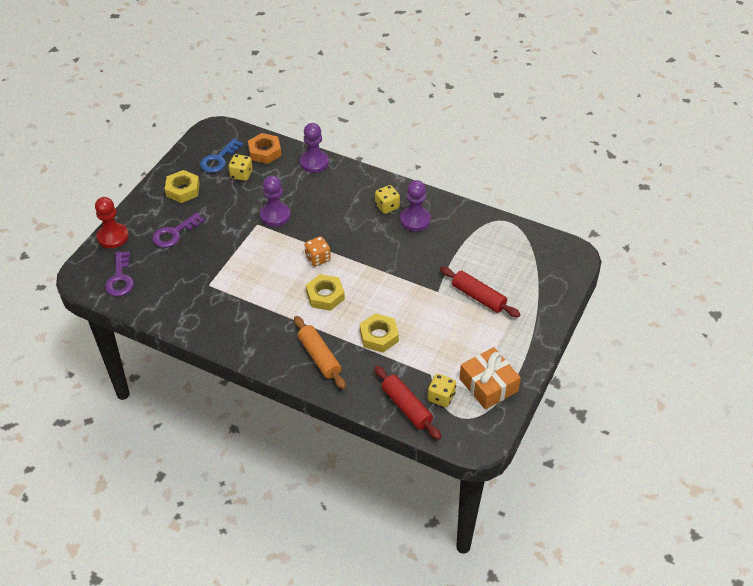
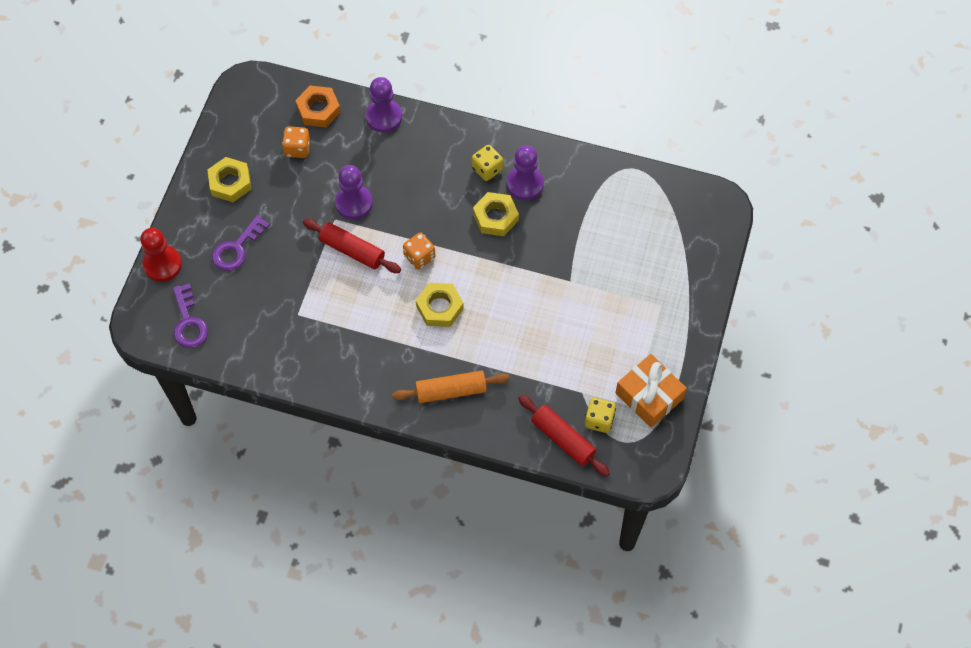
camera: 10 degrees left, 15 degrees up
(218, 159) = (263, 130): blue key -> none
(241, 174) = (297, 149): yellow dice -> orange dice
(319, 357) = (451, 391): orange rolling pin -> orange rolling pin turned 60 degrees counterclockwise
(379, 336) = (513, 352): yellow nut -> yellow nut (495, 217)
(478, 297) = (618, 281): red rolling pin -> red rolling pin (352, 250)

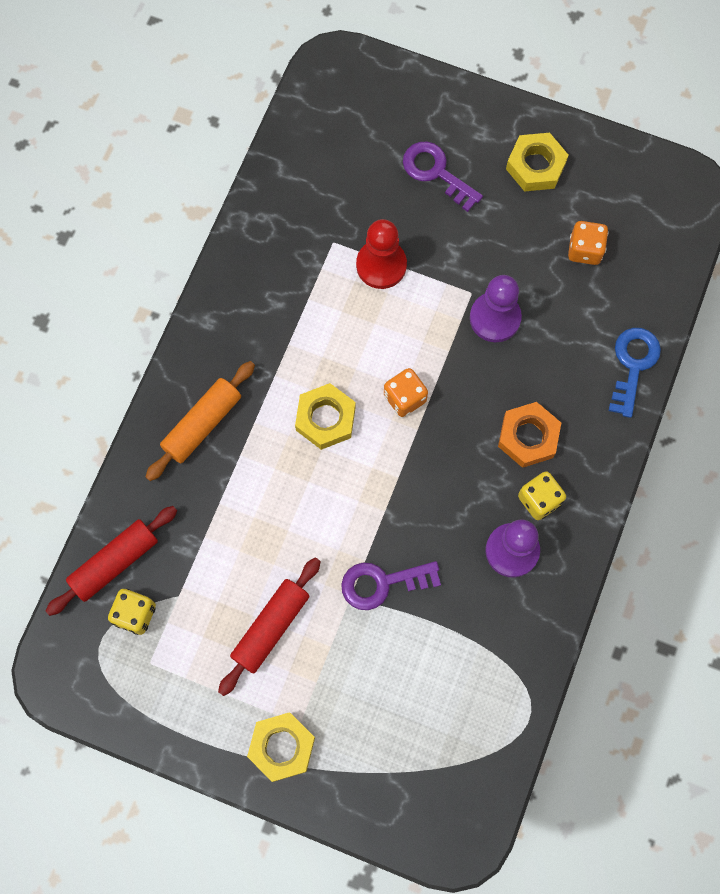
camera: 95 degrees right, 10 degrees up
(162, 264) = (419, 86): red pawn -> red pawn (381, 265)
(189, 322) = (334, 116): purple key -> purple key (382, 583)
(318, 109) = (647, 279): orange nut -> orange nut (528, 437)
(352, 250) = (421, 312): red rolling pin -> red rolling pin (271, 627)
(384, 117) = (633, 364): purple pawn -> blue key
(451, 391) = (202, 424): orange rolling pin -> orange rolling pin turned 45 degrees clockwise
(495, 217) = (460, 504): yellow nut -> yellow nut (282, 747)
(649, 396) = (161, 688): orange gift -> none

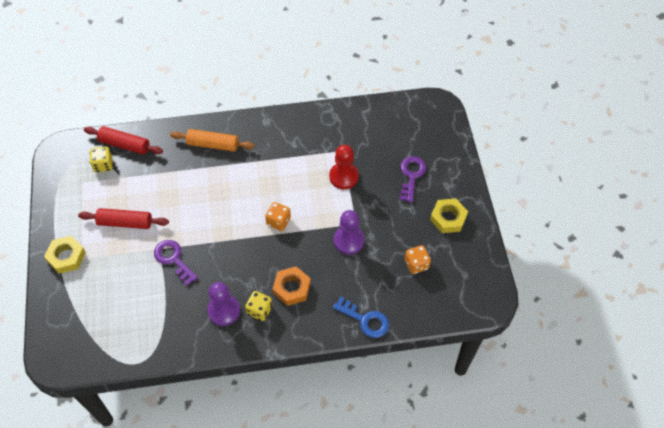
camera: 60 degrees right, 15 degrees down
(325, 419) = (246, 193): yellow nut -> none
(633, 364) = (365, 320): blue key -> blue key turned 45 degrees clockwise

